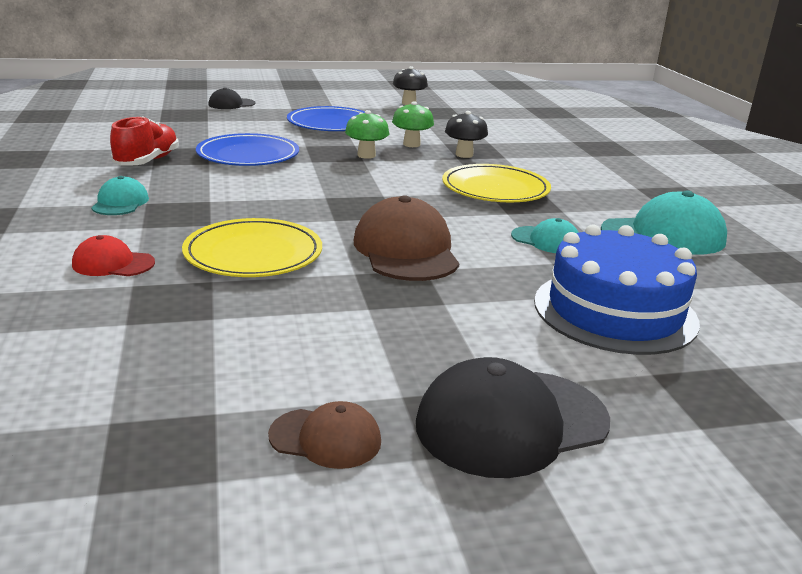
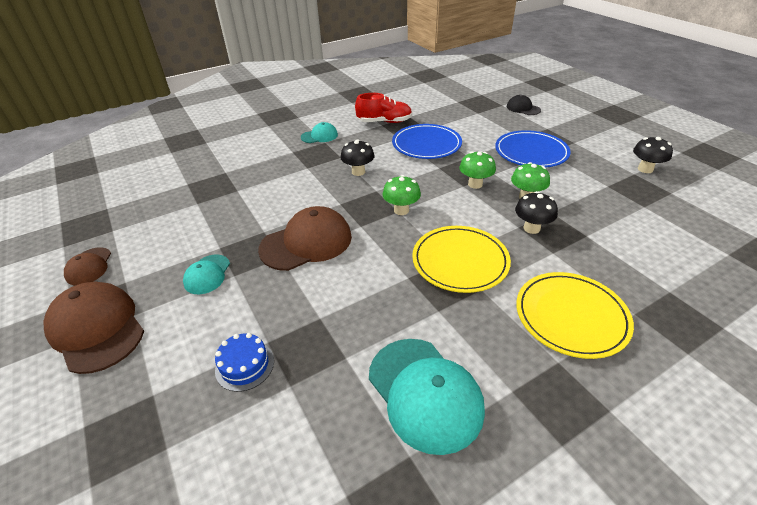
camera: 75 degrees right, 15 degrees up
(113, 264) = (246, 160): red cap -> none
(253, 254) = (274, 192): yellow plate -> yellow plate (571, 316)
(267, 198) = (358, 172): none -> black mushroom
(383, 193) = (401, 210): none -> green mushroom
(511, 422) = (97, 328): black cap -> brown cap
(546, 240) = (363, 308): turquoise cap -> turquoise cap (207, 274)
(615, 311) = (245, 365): blue cake -> blue cake, size x0.46

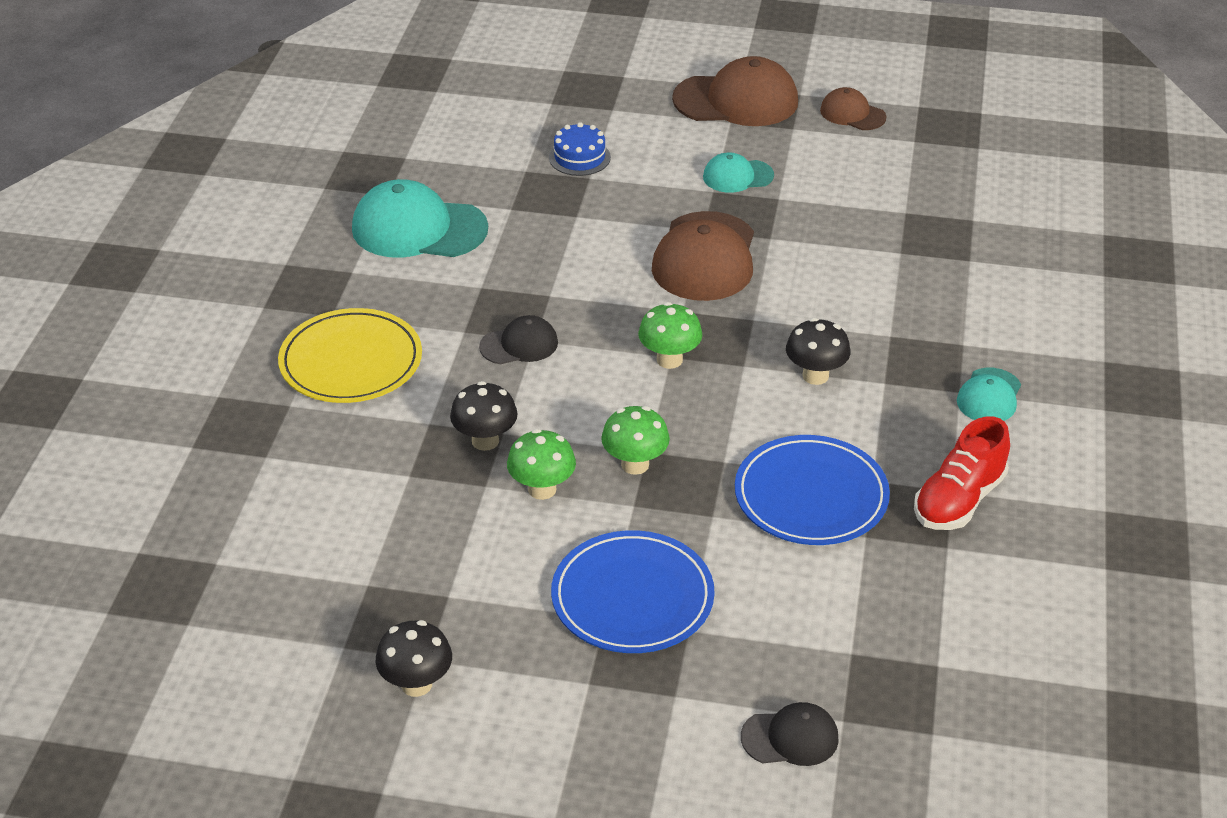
camera: 130 degrees right, 0 degrees up
(207, 274) = (737, 176): turquoise cap -> turquoise cap turned 60 degrees counterclockwise
(460, 261) = (519, 345): yellow plate -> black cap

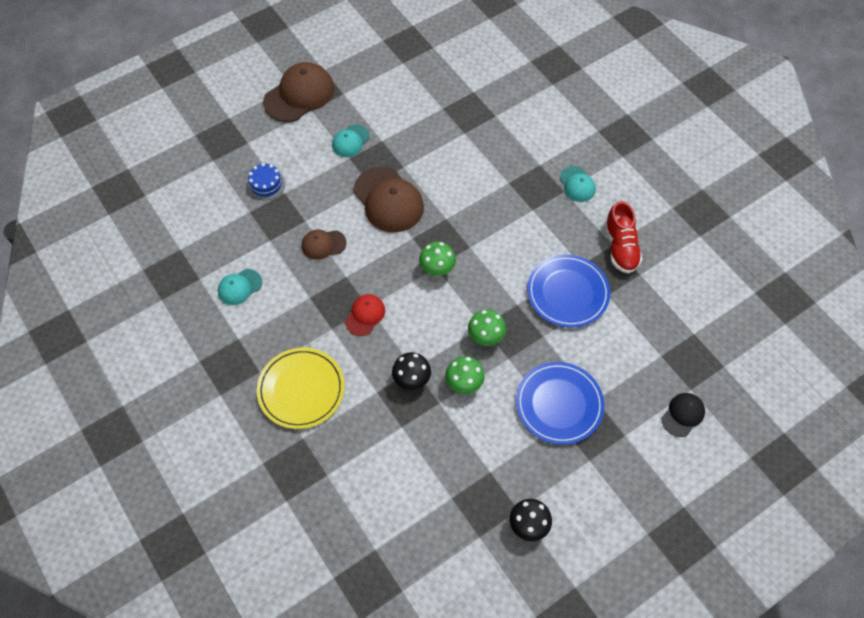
camera: 45 degrees left, 20 degrees up
(418, 228) = (239, 287): turquoise cap -> turquoise cap, size x0.54
(519, 345) = (365, 315): black cap -> red cap
(815, 376) = (503, 229): black mushroom -> none
(852, 114) = (359, 65): brown cap -> brown cap (323, 244)

